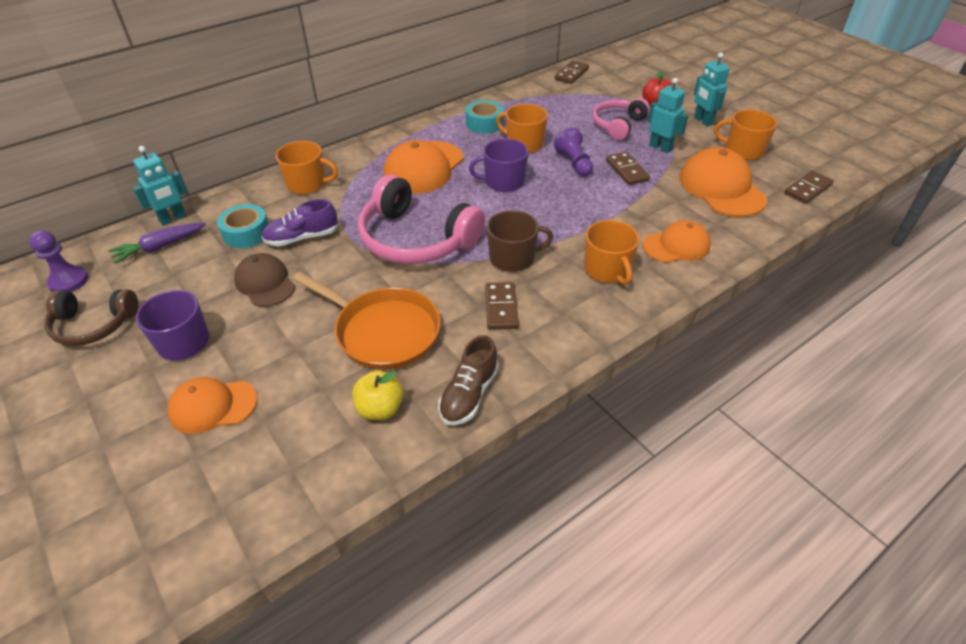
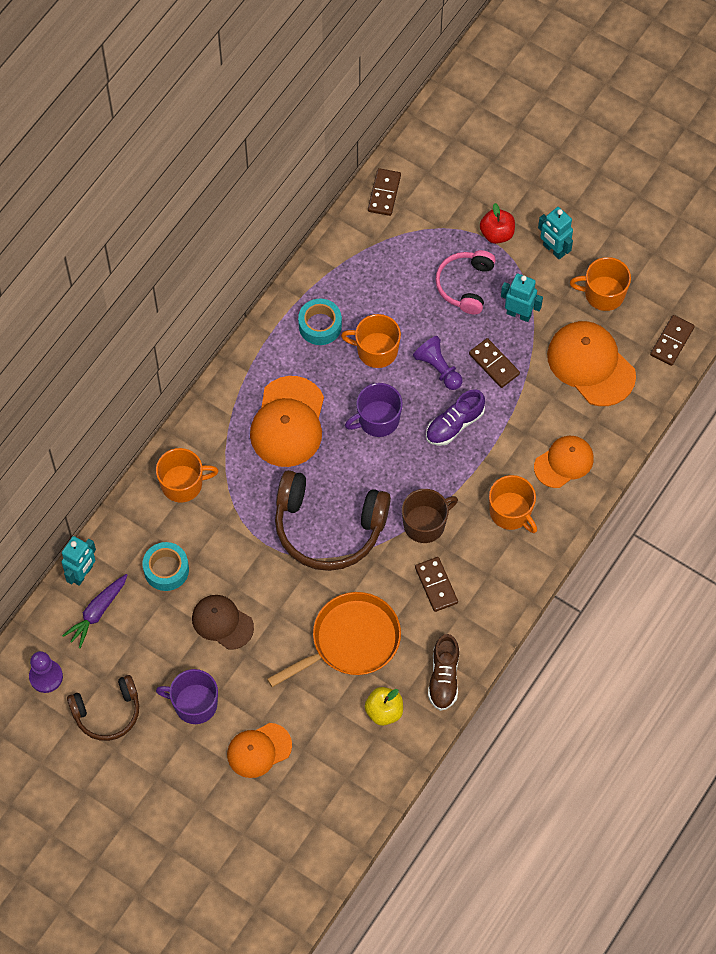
camera: 20 degrees left, 20 degrees up
(302, 238) = (222, 559): purple shoe -> purple shoe (454, 424)
(383, 331) = (351, 641): orange pan -> orange pan turned 45 degrees counterclockwise
(416, 239) = (328, 528): pink headphones -> brown headphones

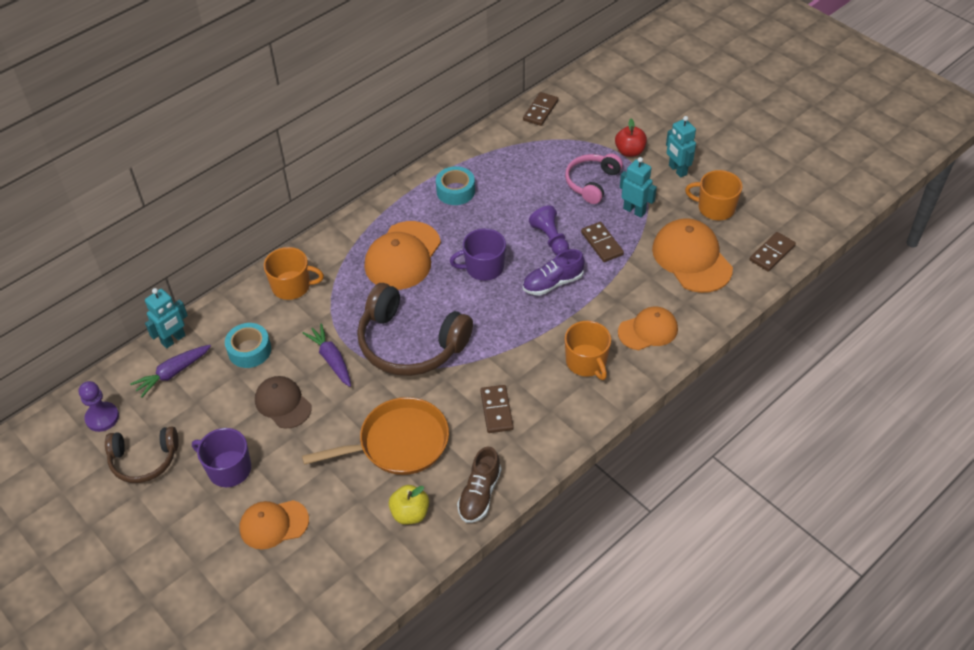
camera: 15 degrees right, 15 degrees down
(254, 562) = (331, 359): none -> purple carrot
(376, 350) = (498, 216): orange mug -> none
(425, 524) = (502, 357): brown mug -> none

